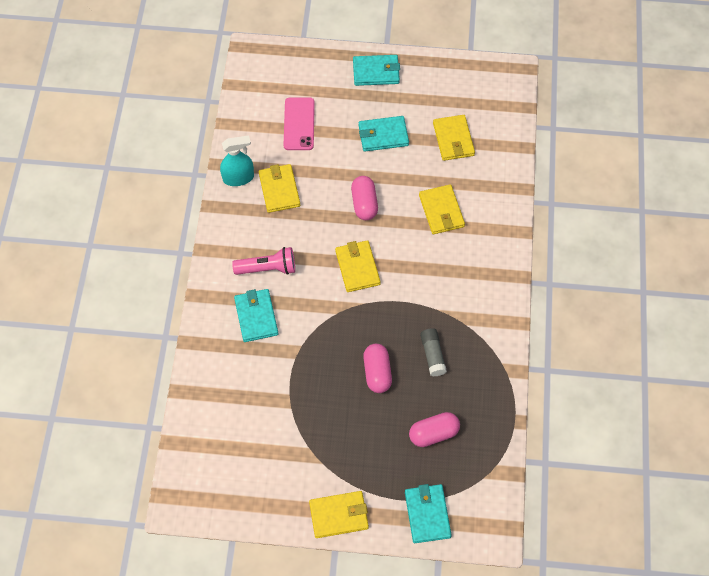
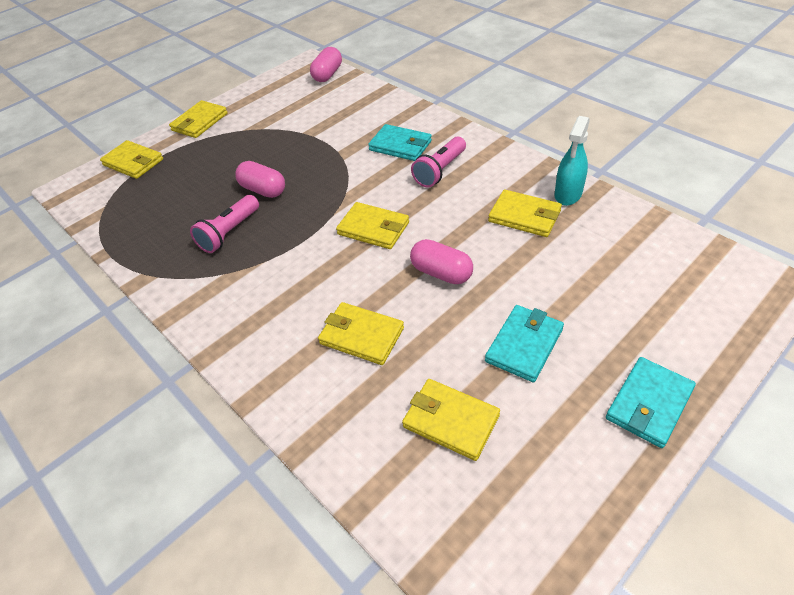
camera: 135 degrees right, 15 degrees down
(299, 124) = (608, 274): pink phone -> none
(427, 514) = (133, 162): turquoise wallet -> yellow wallet
(432, 355) = (229, 232): grey glue stick -> pink flashlight
(433, 433) = (174, 196): pink capsule -> pink capsule (327, 75)

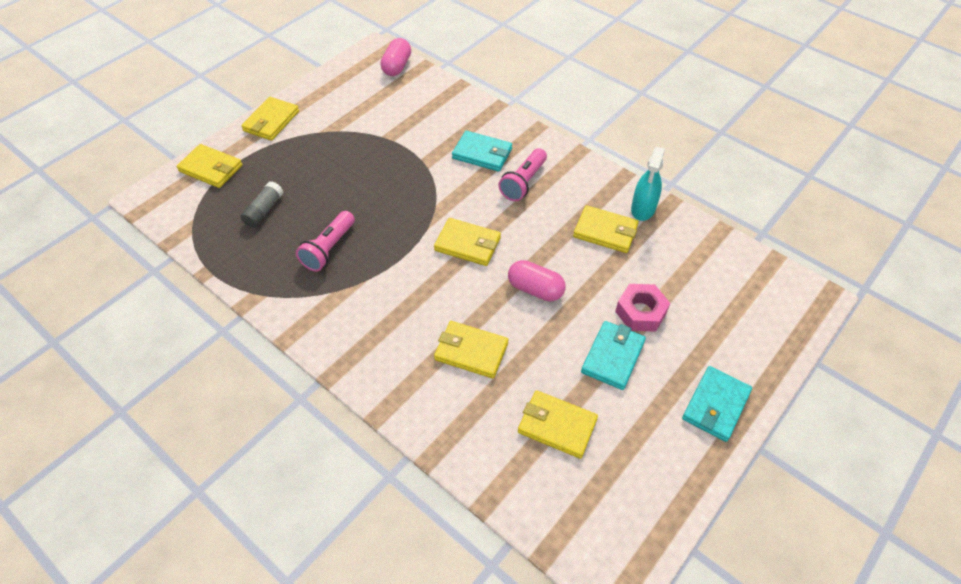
camera: 10 degrees left, 5 degrees up
(174, 198) = (264, 211): none -> grey glue stick
(263, 190) = (353, 202): pink capsule -> none
(560, 298) = (640, 312): none -> pink nut

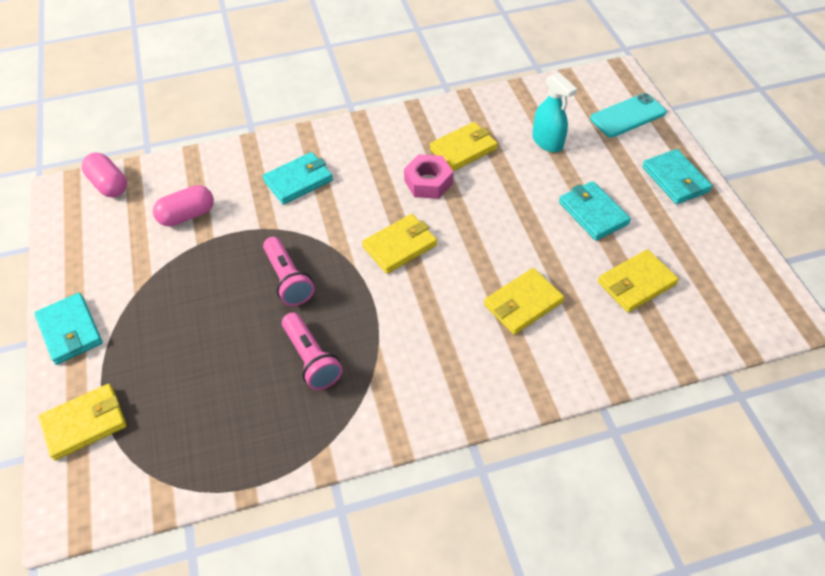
camera: 55 degrees left, 0 degrees up
(264, 211) = (204, 396): grey glue stick -> none
(271, 121) = (70, 330): yellow wallet -> turquoise wallet
(523, 182) = (361, 171): pink flashlight -> pink flashlight (288, 279)
(535, 289) = (488, 225): pink capsule -> pink capsule (187, 215)
(640, 312) = (562, 173): pink nut -> pink nut (428, 182)
(643, 209) = (459, 114): turquoise spray bottle -> turquoise spray bottle (547, 142)
(766, 330) = (628, 115): none -> turquoise phone

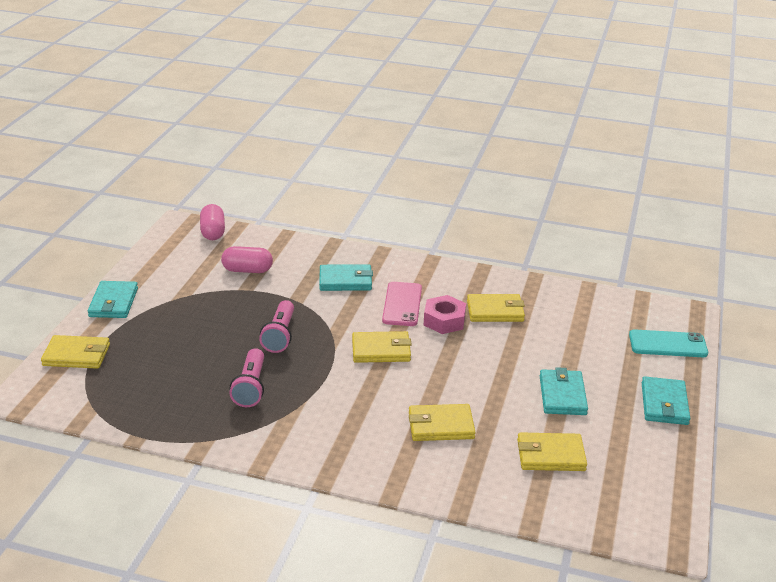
camera: 30 degrees right, 20 degrees down
(375, 182) = (402, 304): none -> pink phone
(547, 142) = (573, 334): turquoise spray bottle -> none

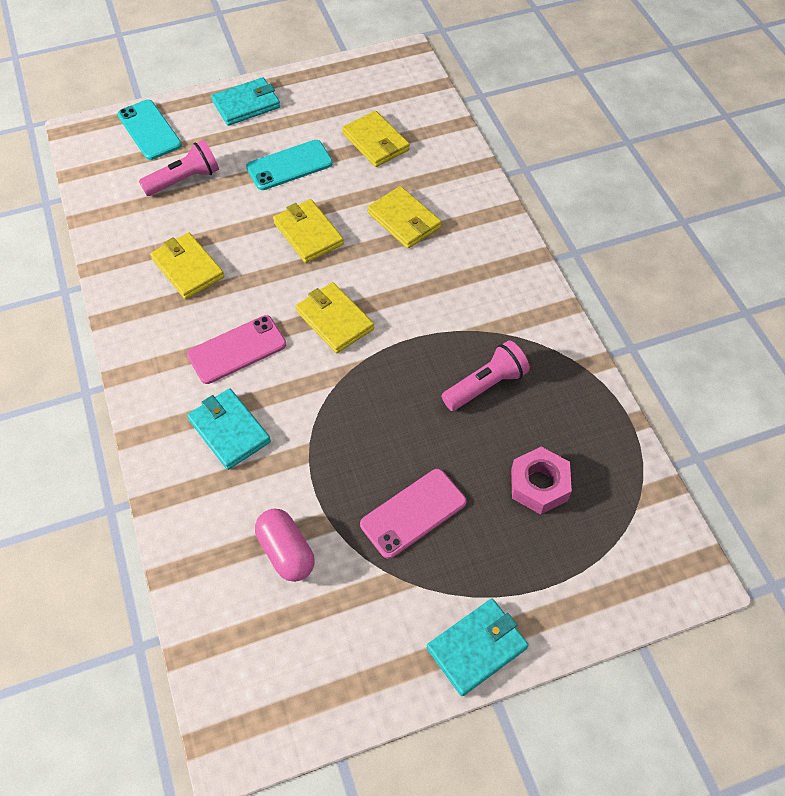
camera: 125 degrees left, 25 degrees up
(77, 355) = (593, 590): yellow wallet -> yellow wallet (308, 233)
(209, 317) = (413, 513): none -> pink phone
(213, 232) = (223, 675): pink capsule -> none
(280, 335) = (385, 420): pink flashlight -> pink flashlight (184, 180)
(444, 320) = (239, 299): pink nut -> pink nut (539, 485)
(562, 395) = (289, 165): turquoise wallet -> turquoise phone

